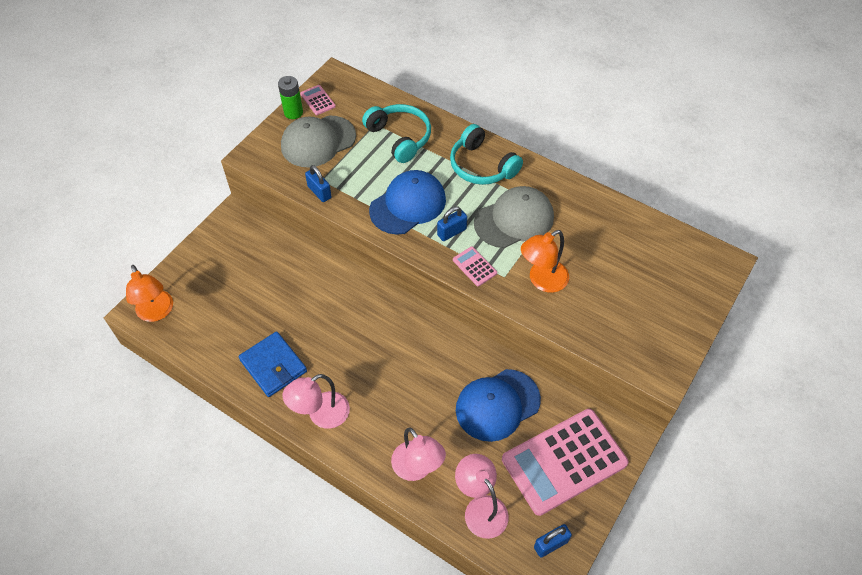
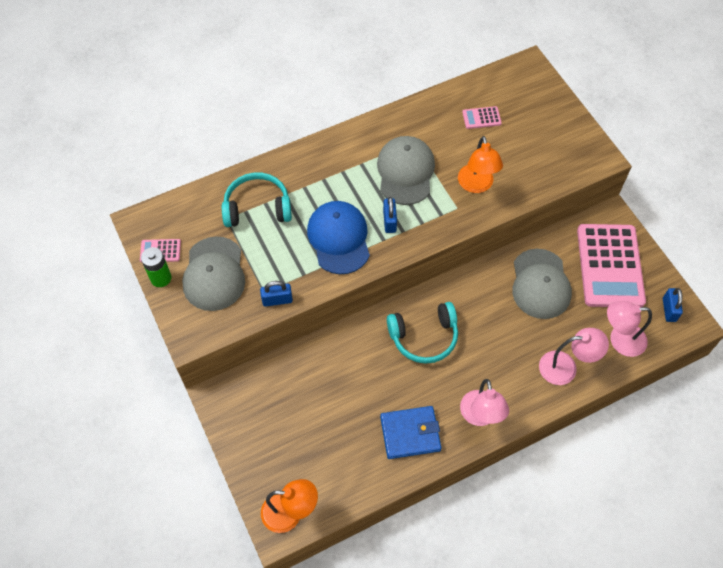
camera: 60 degrees left, 5 degrees up
(474, 266) = (435, 223): pink calculator -> pink calculator (481, 118)
(482, 166) = (333, 164): turquoise headphones -> turquoise headphones (424, 337)
(497, 405) = (540, 284): blue cap -> grey cap

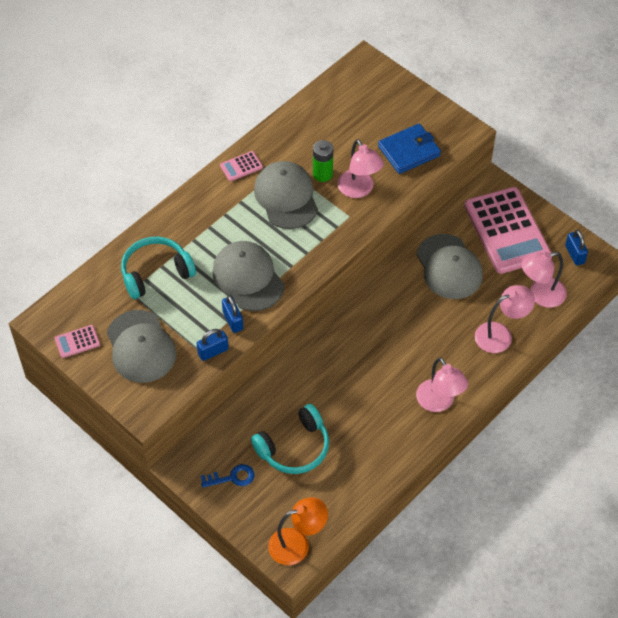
camera: 20 degrees left, 5 degrees down
(161, 278) = (89, 366): green battery -> green battery (322, 174)
(257, 424) = (232, 477): none -> blue key
(339, 238) = (248, 277): blue cap -> grey cap
(389, 221) = (290, 247): blue padlock -> blue padlock (233, 320)
(410, 433) = (380, 438): blue wallet -> blue wallet (409, 151)
(424, 337) = (358, 349): turquoise headphones -> turquoise headphones (294, 447)
(476, 185) = (359, 190): orange lamp -> pink lamp
(481, 118) = (338, 125): pink calculator -> pink calculator (241, 166)

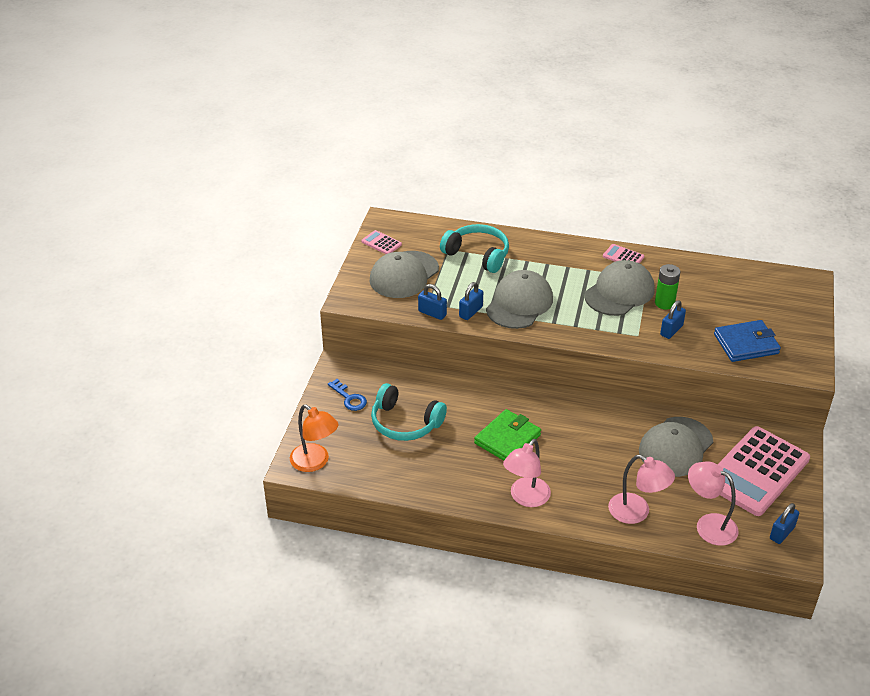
camera: 60 degrees right, 15 degrees down
(359, 190) = (671, 330): pink lamp -> blue padlock
(364, 379) = (507, 439): none -> green wallet
(409, 151) = (746, 344): blue wallet -> blue wallet turned 45 degrees counterclockwise

